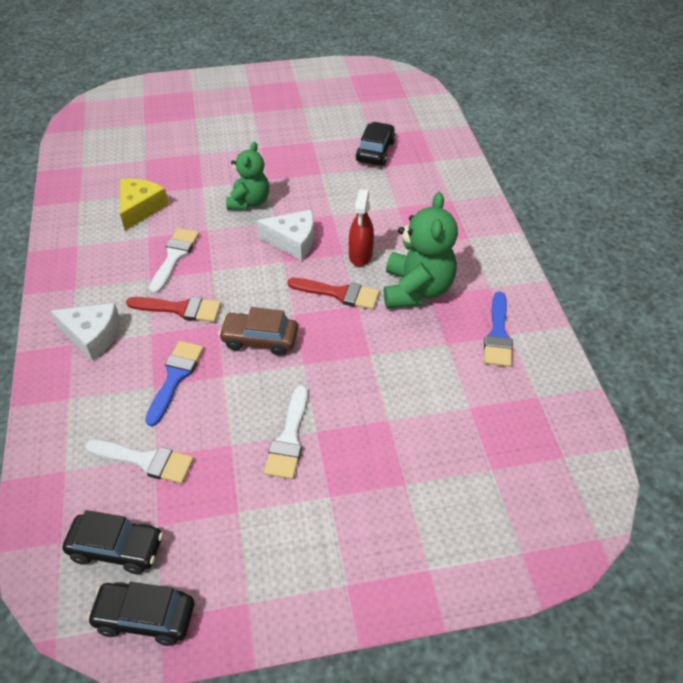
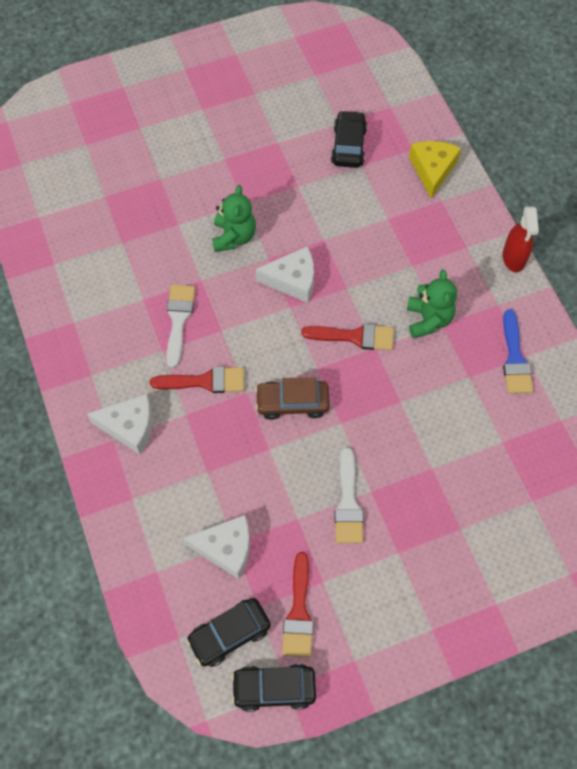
camera: 10 degrees left, 15 degrees up
(117, 548) = (229, 634): black car -> black car turned 150 degrees clockwise
(140, 208) = (123, 264): yellow cheese -> yellow cheese (432, 170)
(145, 460) = (226, 548): white brush -> white cheese
(175, 378) = (225, 459): blue brush -> none
(201, 538) = (298, 612): none -> red brush
(360, 255) = (364, 287): red spray bottle -> red spray bottle (513, 258)
(416, 290) = (428, 319): green teddy bear -> green teddy bear, size x0.67

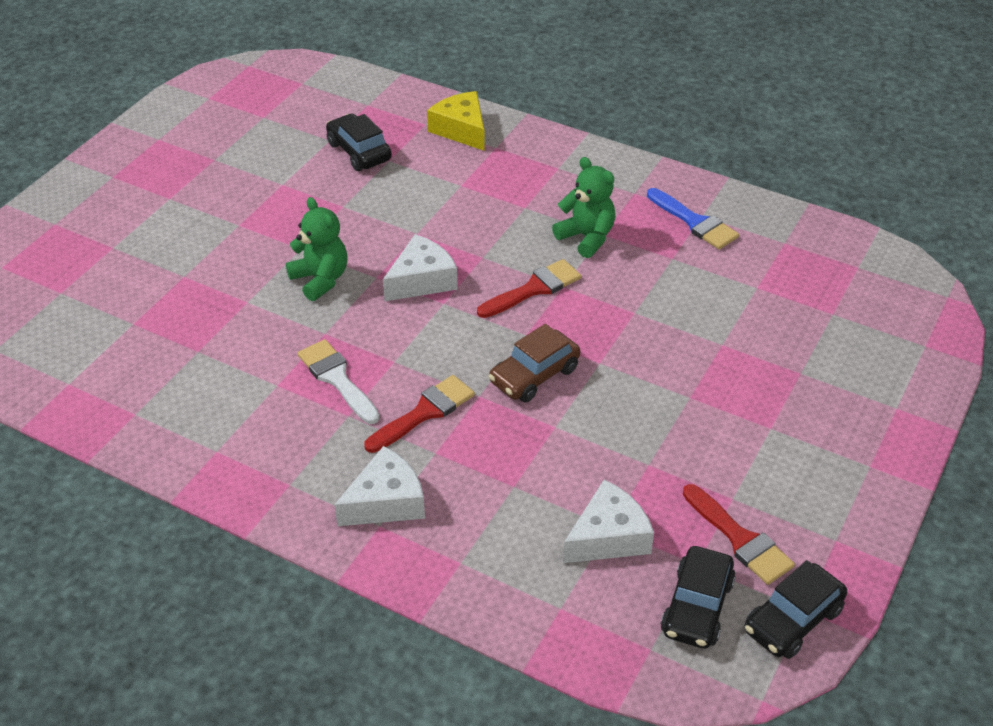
camera: 40 degrees left, 20 degrees down
(348, 503) = (680, 419): white brush -> none
(513, 258) = (608, 153): red spray bottle -> none

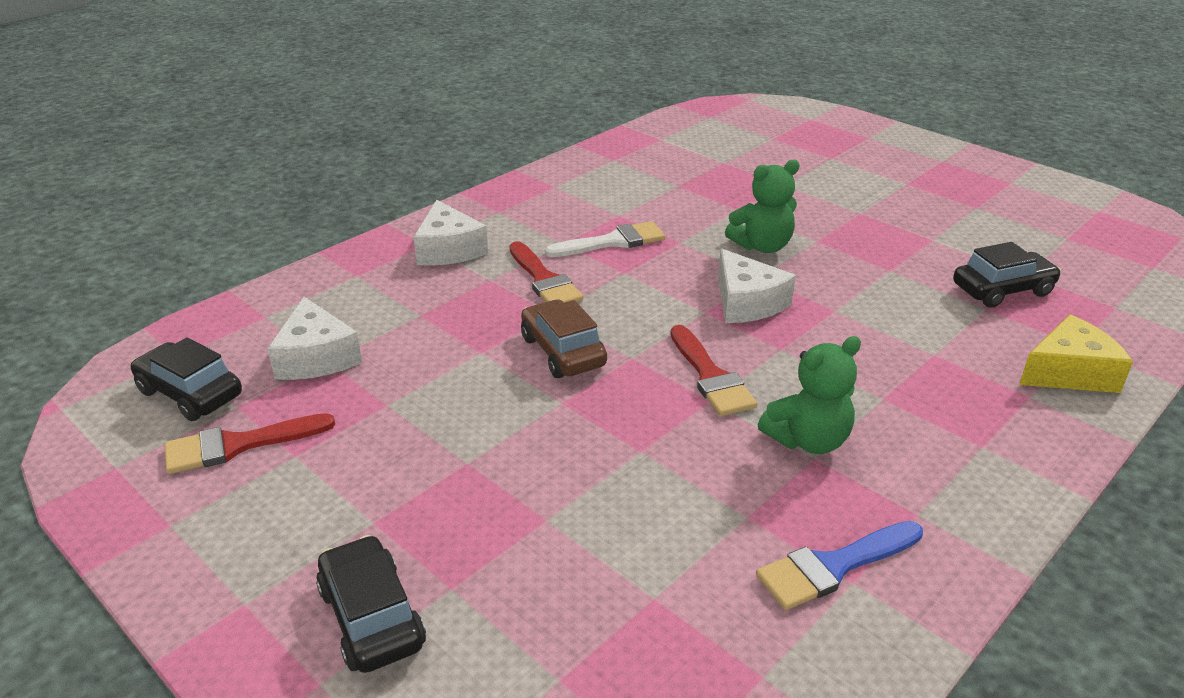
camera: 105 degrees right, 10 degrees down
(792, 620) = (112, 454): black car -> black car (371, 617)

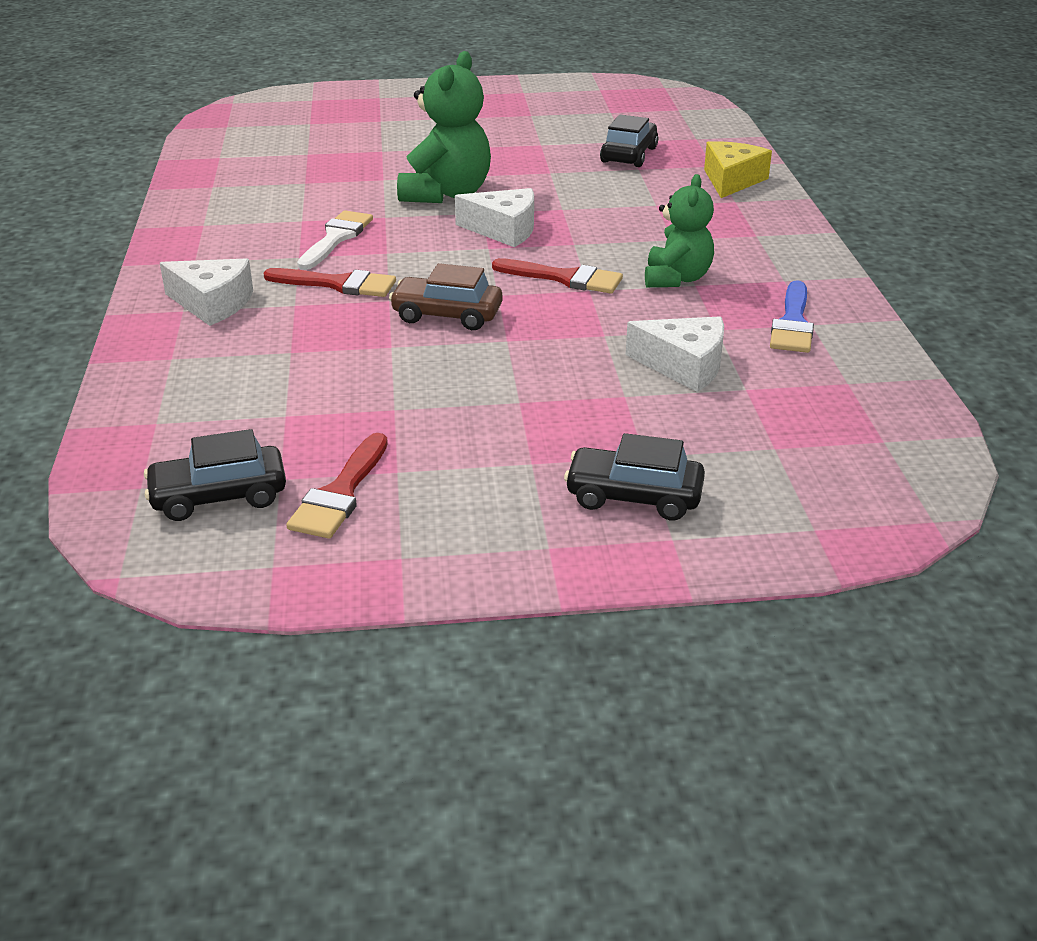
camera: 50 degrees left, 0 degrees up
(316, 357) = (270, 418): white cheese -> white cheese (684, 366)
(762, 246) = (446, 194): green teddy bear -> green teddy bear, size x1.50

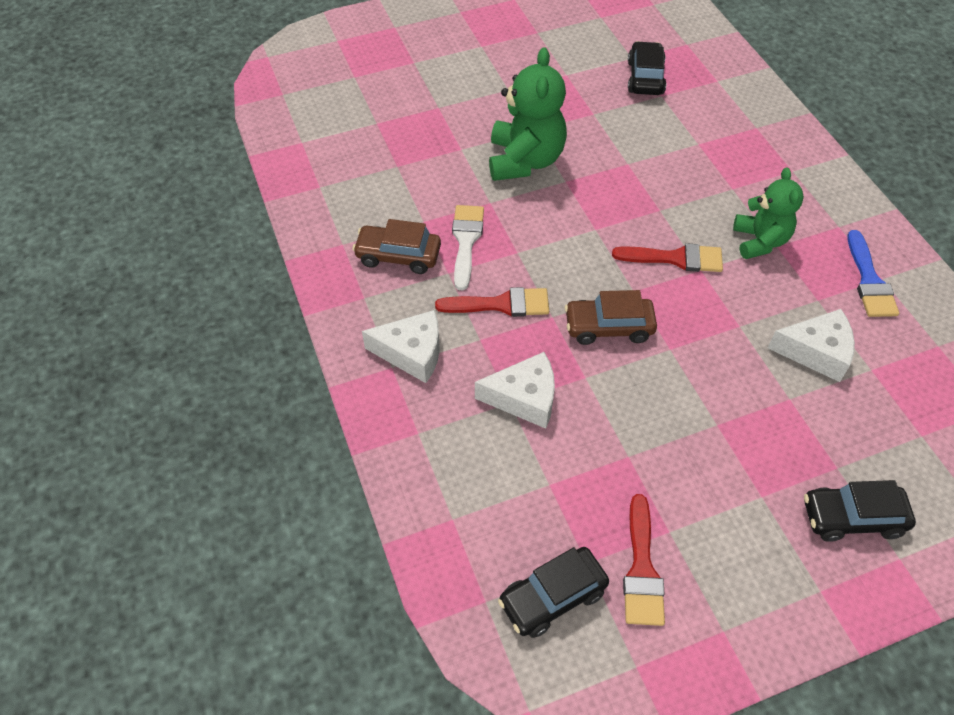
camera: 15 degrees left, 20 degrees up
(254, 239) = (398, 256): none -> brown car
(504, 230) = (596, 202): white cheese -> white cheese (524, 398)
(732, 180) = (741, 99): yellow cheese -> none

